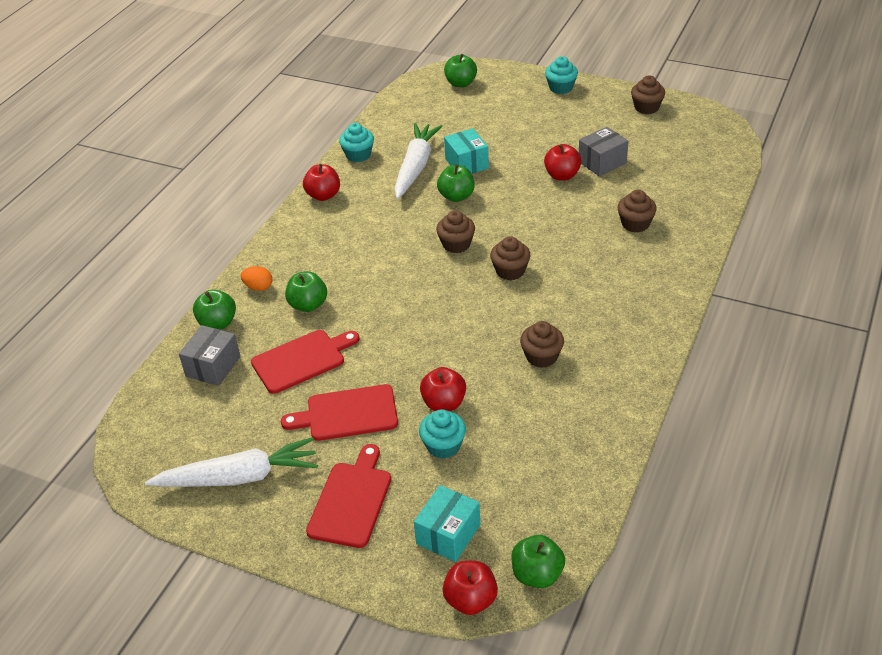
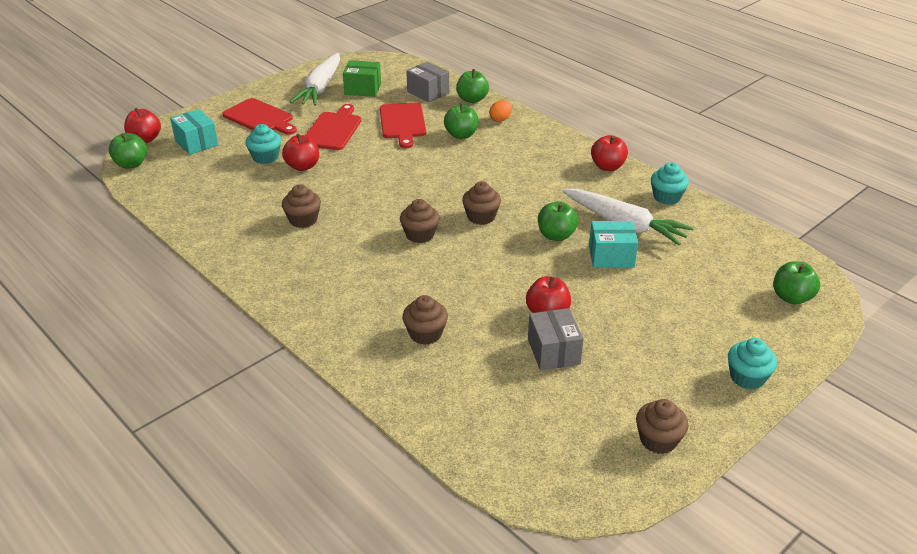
camera: 110 degrees right, 5 degrees down
(226, 431) = (363, 89): none -> green box

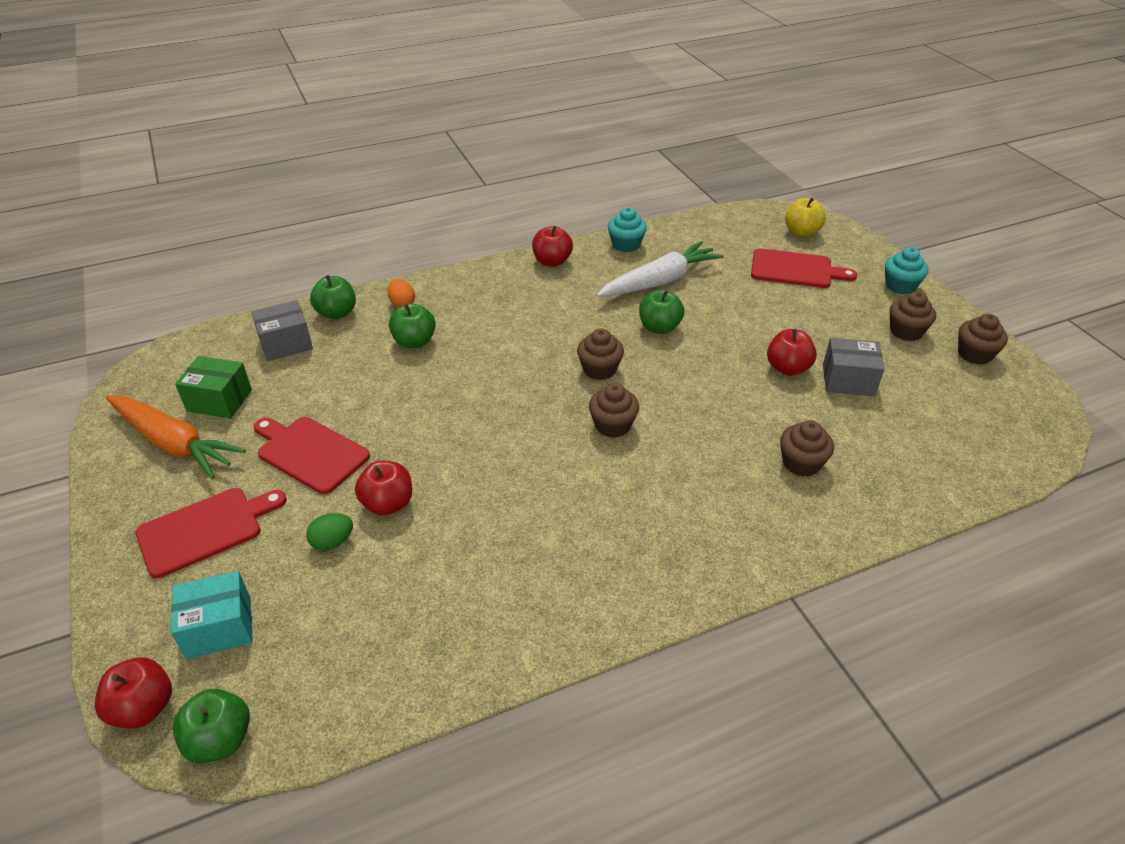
camera: 70 degrees left, 5 degrees up
(265, 157) = (332, 542): turquoise cupcake -> green egg
(303, 220) = (526, 527): brown cupcake -> brown cupcake (906, 331)
(320, 88) = (173, 443): white carrot -> orange carrot
(363, 89) = (219, 400): green box -> green box turned 75 degrees clockwise
(402, 123) = (346, 383): red cutting board -> red cutting board (795, 269)
(611, 256) = (709, 304): turquoise box -> none
(791, 297) = (801, 232): green apple -> yellow apple

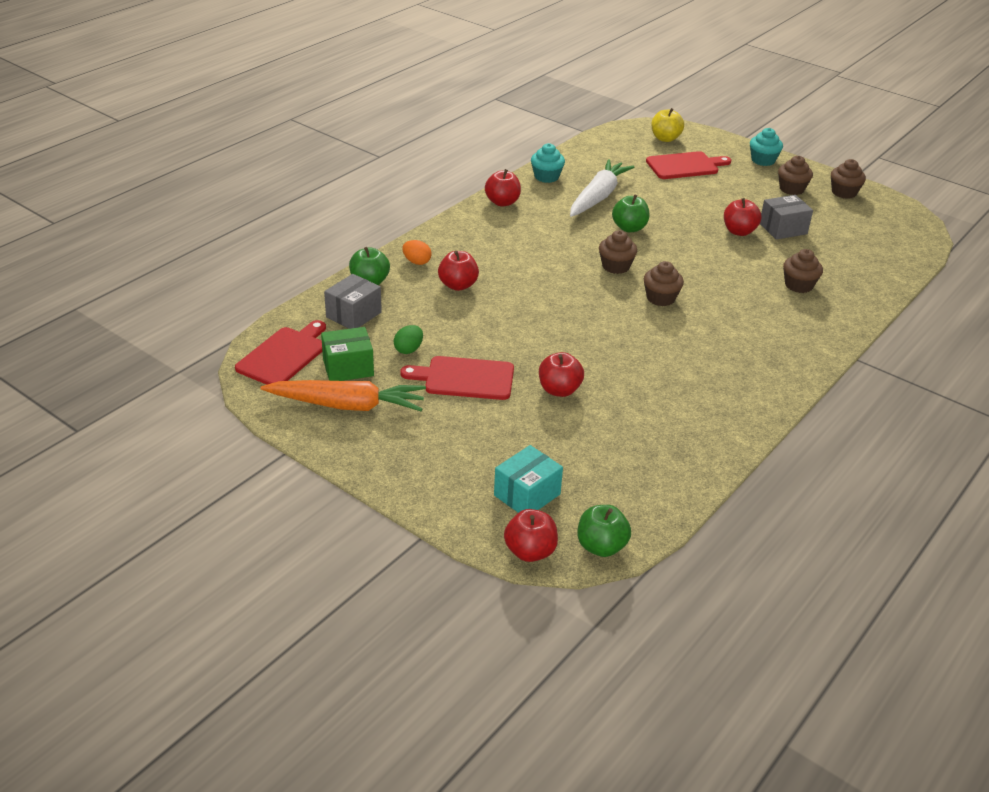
camera: 30 degrees left, 5 degrees down
(205, 530) = (445, 447): red cutting board -> red cutting board (284, 355)
(332, 542) = (547, 423): green egg -> green egg (408, 349)
(414, 342) = (458, 285): green apple -> red apple

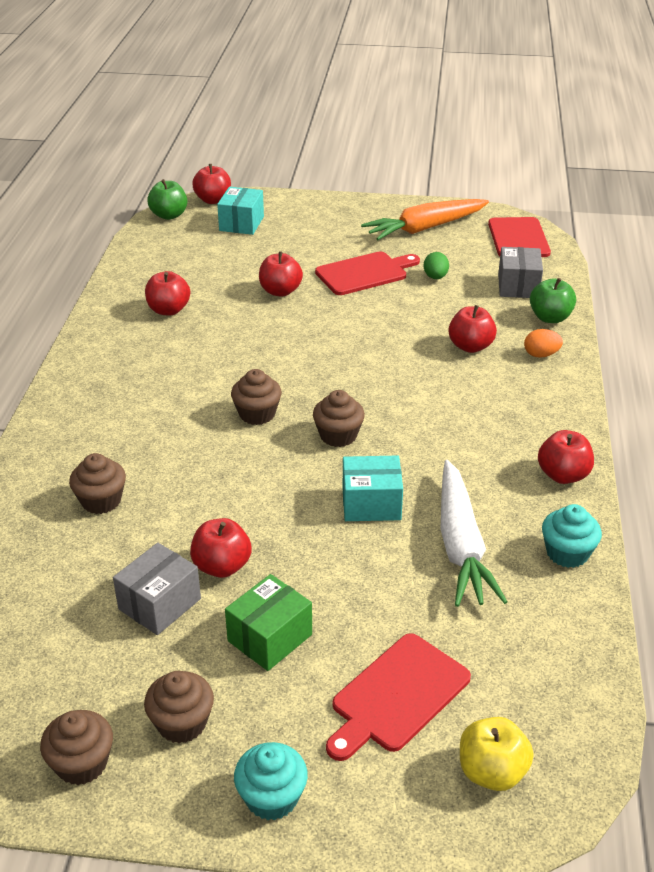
camera: 150 degrees right, 0 degrees up
(348, 367) = (461, 249): green box -> green box (270, 638)
(629, 228) = (371, 504): green apple -> turquoise box
(676, 411) = (168, 310): none -> red apple

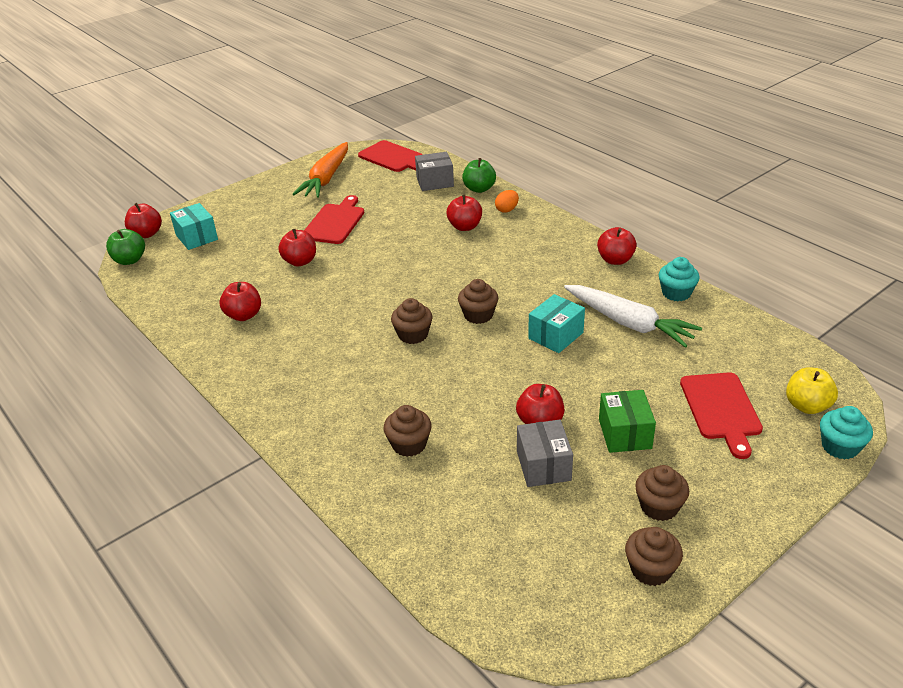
camera: 45 degrees left, 0 degrees up
(272, 797) = (753, 498): turquoise cupcake -> turquoise cupcake (840, 447)
(435, 277) = (381, 202): green egg -> none
(518, 286) = (435, 182): grey box -> grey box turned 60 degrees counterclockwise

